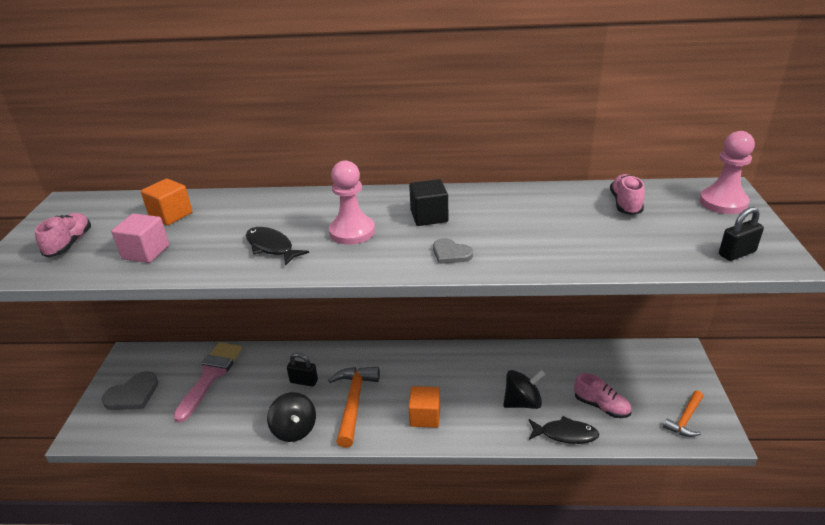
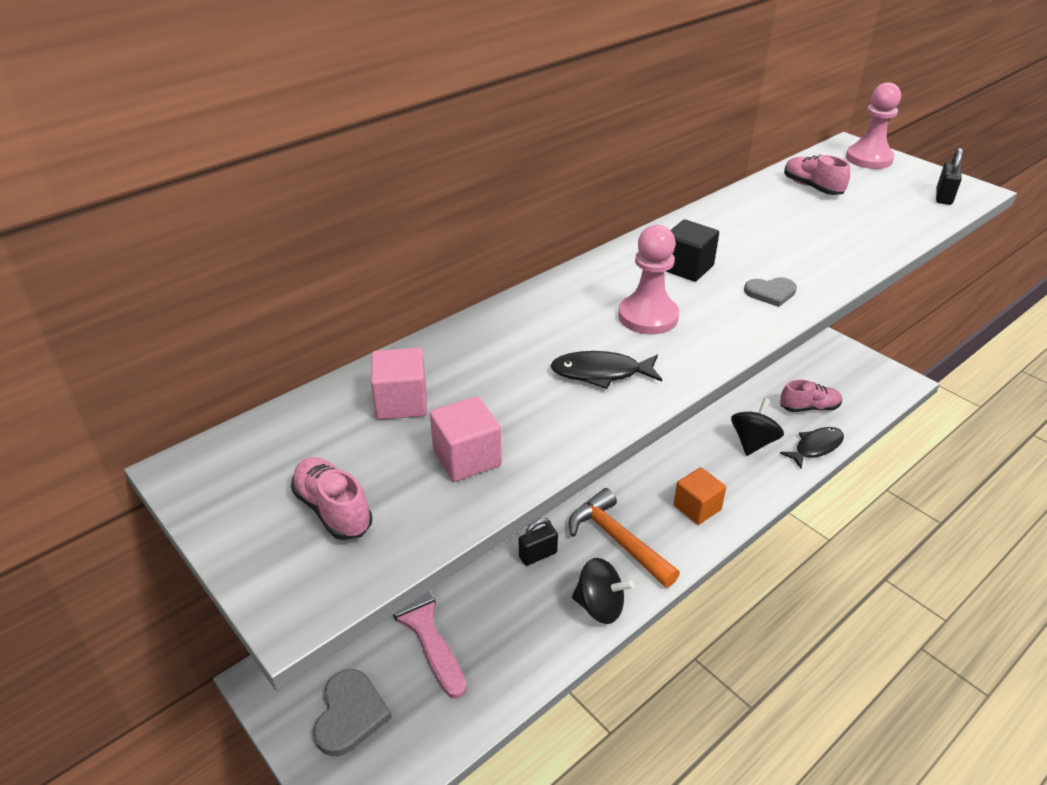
camera: 45 degrees left, 5 degrees up
(171, 215) = (401, 402): orange cube -> pink cube
(685, 419) = (870, 382): orange hammer -> none

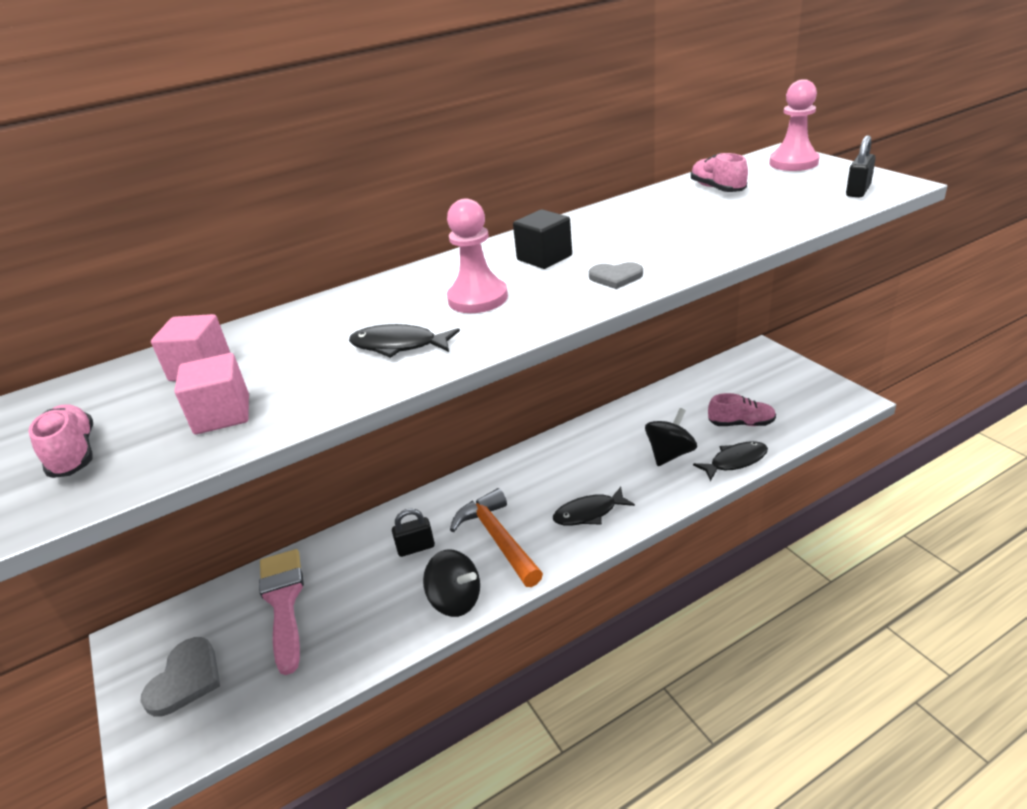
camera: 15 degrees right, 5 degrees down
(697, 507) = (589, 513): orange cube -> black fish

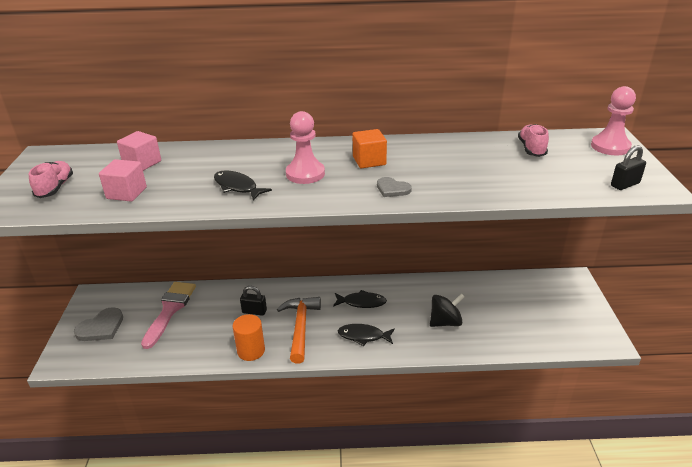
camera: 25 degrees right, 0 degrees up
(455, 600) = (251, 351): black spinning top -> orange cylinder
(544, 258) = (369, 161): black cube -> orange cube
(735, 461) = (483, 346): black fish -> black fish (362, 302)
(741, 423) = (511, 323): pink shoe -> none

